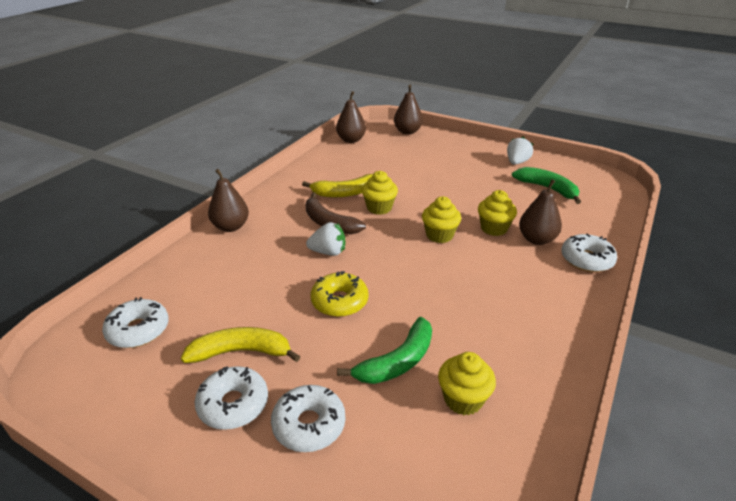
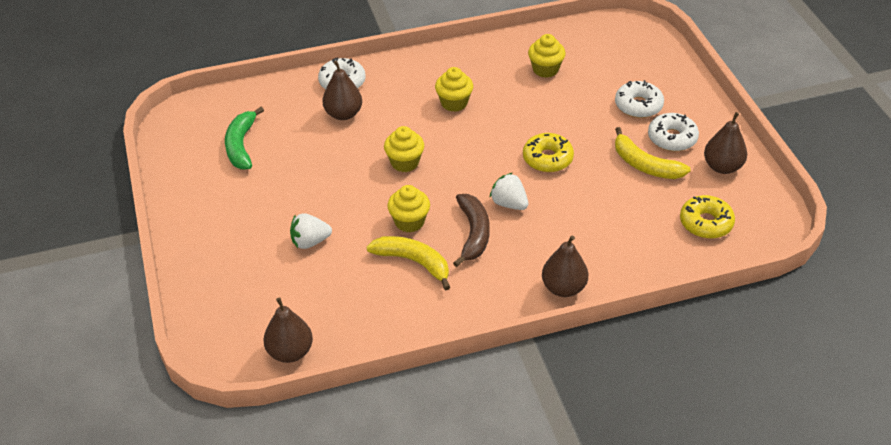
camera: 135 degrees left, 10 degrees up
(138, 330) = (706, 223): white donut -> yellow donut
(397, 362) = (556, 104): green banana -> none
(407, 132) = (207, 319): brown pear -> brown pear (722, 167)
(494, 228) = (355, 141): yellow cupcake -> yellow cupcake (454, 103)
(516, 162) = (200, 189): white strawberry -> white strawberry (310, 242)

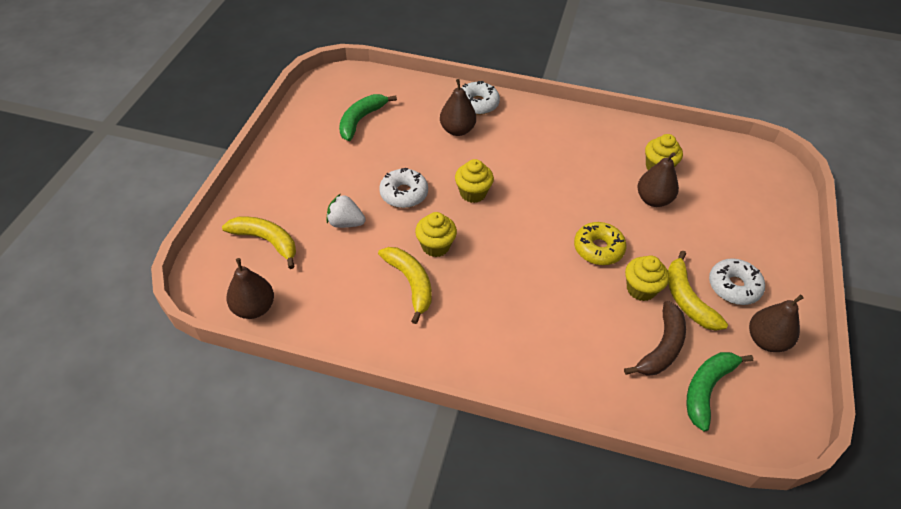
camera: 30 degrees right, 5 degrees up
(248, 293) = (266, 241): none -> yellow banana
(454, 103) = (554, 161): yellow cupcake -> yellow cupcake (641, 289)
(473, 234) = (480, 284): brown banana -> brown banana (662, 347)
(509, 203) = (532, 273): white strawberry -> none
(563, 288) = (519, 378): brown pear -> brown pear (653, 200)
(638, 106) = (722, 240): white donut -> white donut (404, 194)
(706, 223) = (707, 389): yellow donut -> green banana

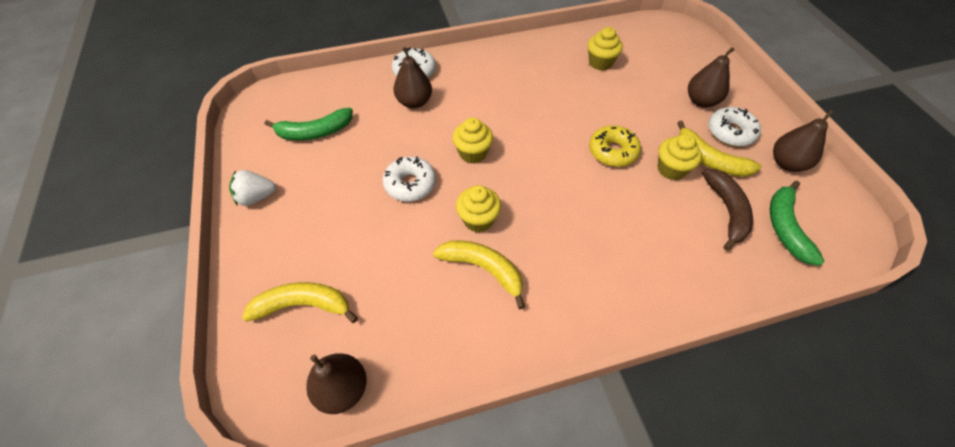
camera: 30 degrees left, 5 degrees up
(345, 223) = (374, 241): white strawberry -> white strawberry (256, 197)
(361, 120) = (315, 132): green banana -> green banana turned 105 degrees counterclockwise
(653, 200) = (618, 90): brown pear -> brown pear (701, 101)

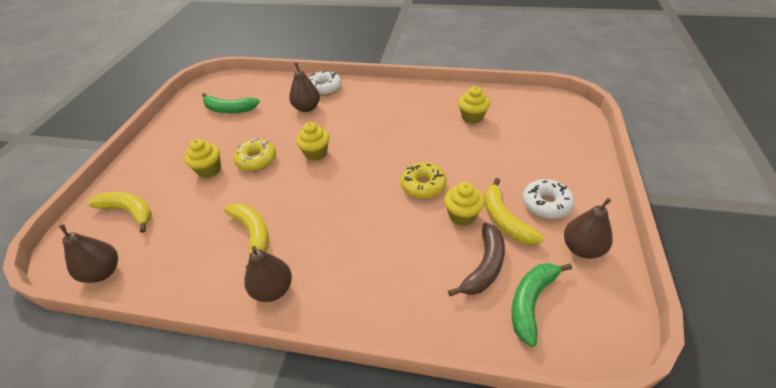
camera: 30 degrees right, 10 degrees down
(256, 197) = (163, 138): white strawberry -> none
(410, 184) = (256, 160): white donut -> yellow donut
(478, 220) = (279, 199): yellow cupcake -> yellow cupcake (209, 170)
(701, 101) = (539, 171): brown pear -> brown pear (273, 290)

